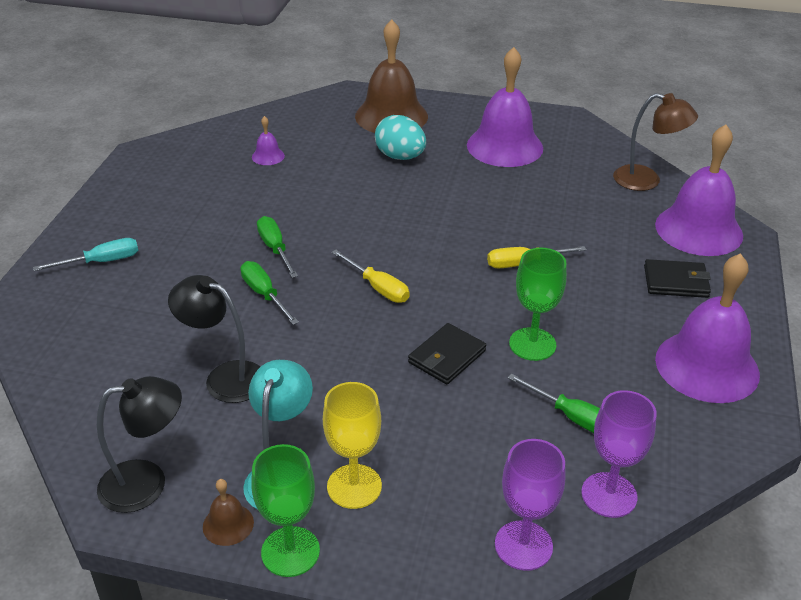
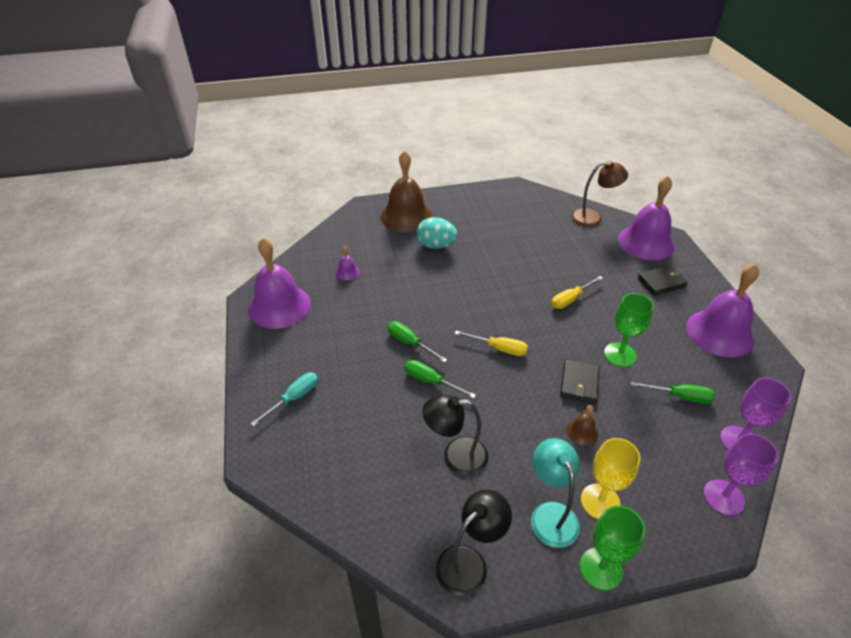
camera: 25 degrees left, 5 degrees up
(228, 524) = (547, 568): brown bell -> brown bell (582, 431)
(504, 146) = (494, 218): purple bell -> purple bell (279, 306)

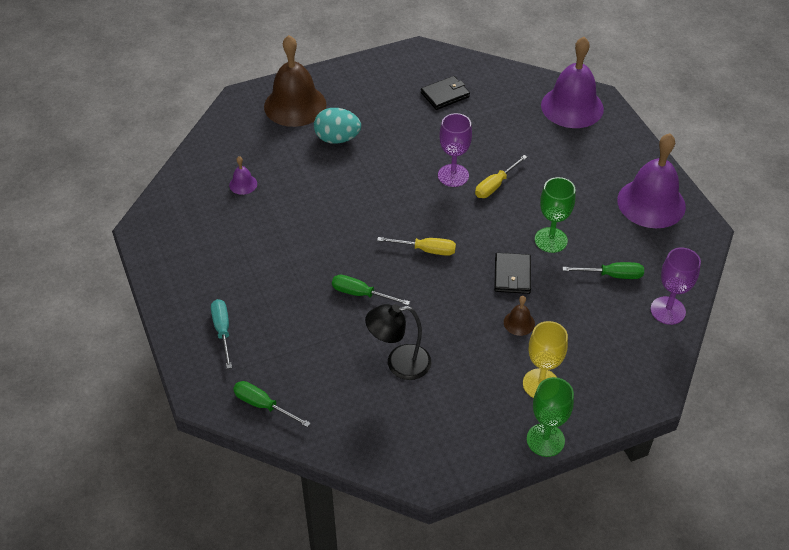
camera: 10 degrees left, 5 degrees up
(279, 306) = (177, 234): purple bell -> none
(294, 398) = (222, 331): turquoise screwdriver -> turquoise screwdriver turned 45 degrees counterclockwise
(410, 343) = (331, 257): green screwdriver -> green screwdriver (263, 405)
(469, 562) = (427, 453): black lamp -> none
(550, 514) = (496, 402): turquoise lamp -> none
(593, 218) = (511, 82): brown lamp -> none
(661, 282) = (590, 153): black wallet -> black wallet (445, 95)
(723, 497) = (652, 363): purple goblet -> purple goblet (453, 175)

